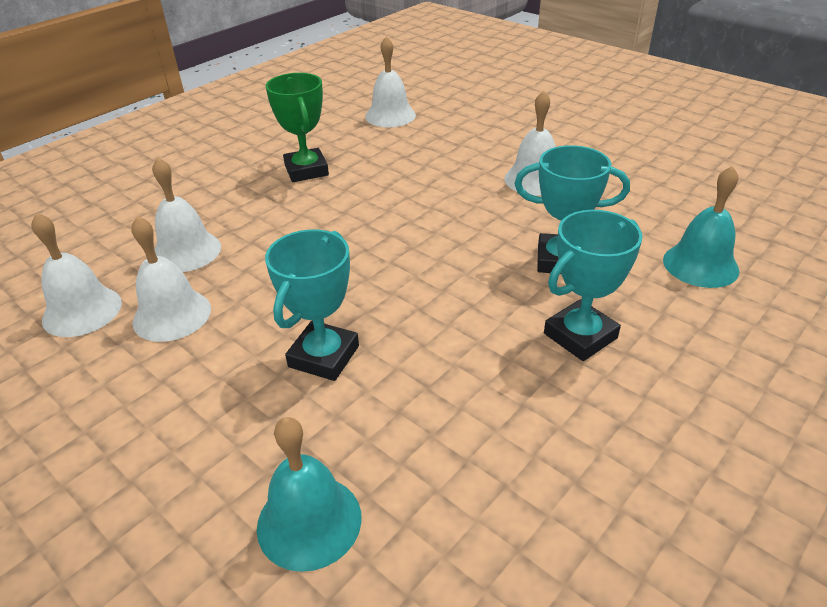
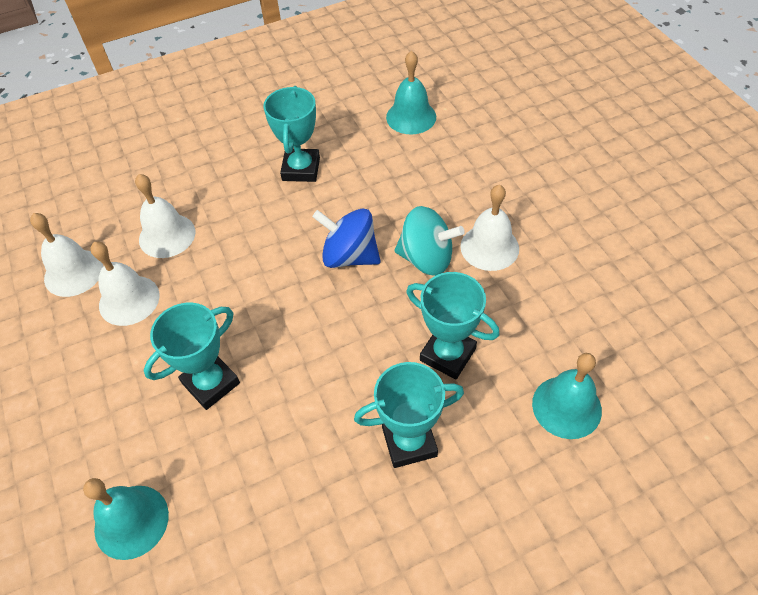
camera: 25 degrees right, 15 degrees up
(306, 170) = (301, 169): green trophy -> turquoise trophy
(390, 115) = (411, 117): white bell -> turquoise bell
(405, 217) = (350, 256): none -> blue spinning top
(482, 200) = (426, 258): none -> turquoise spinning top

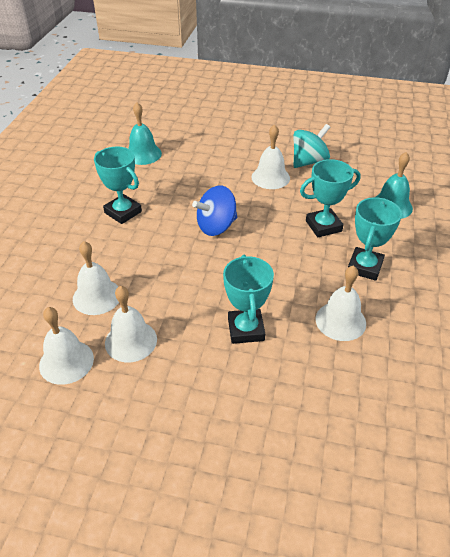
camera: 55 degrees left, 10 degrees down
(131, 521) = (315, 416): turquoise bell -> none
(291, 467) = (340, 321): none -> white bell
(426, 258) = (252, 201): turquoise spinning top -> turquoise spinning top (309, 162)

